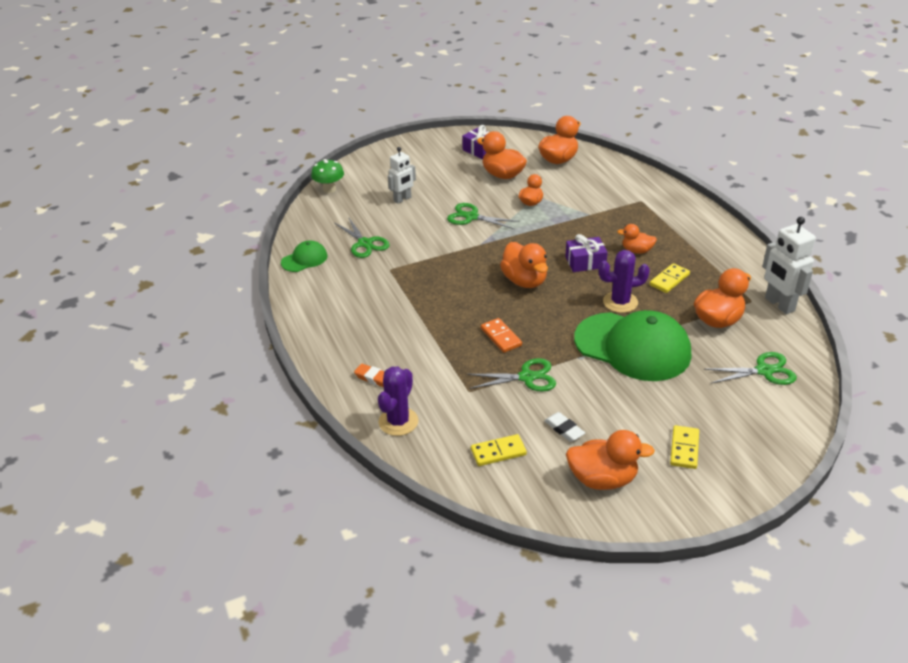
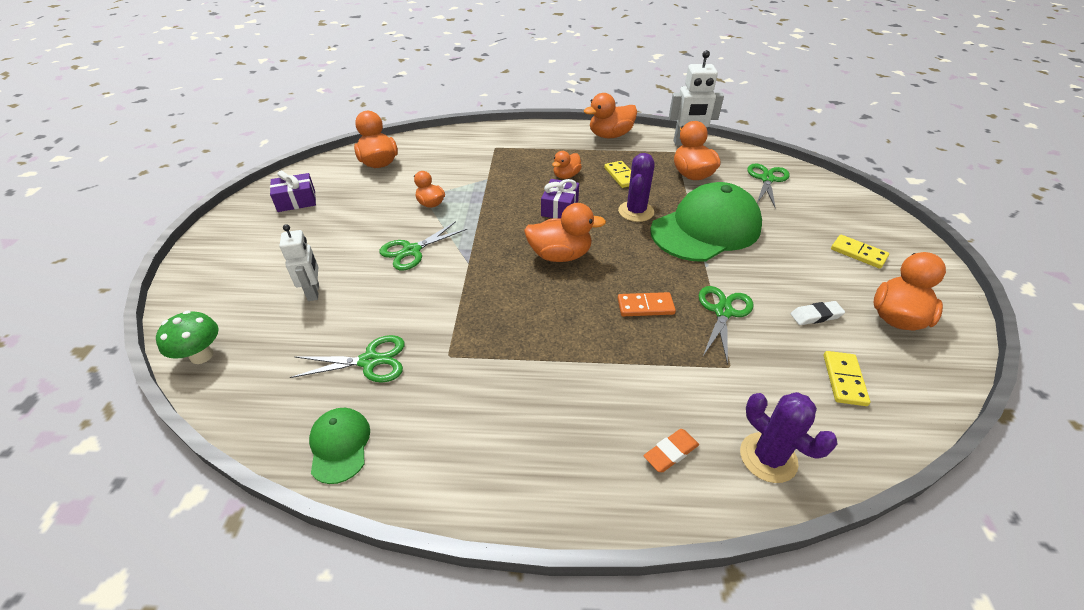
camera: 65 degrees left, 5 degrees up
(502, 175) = (361, 203): orange duck -> orange duck (610, 135)

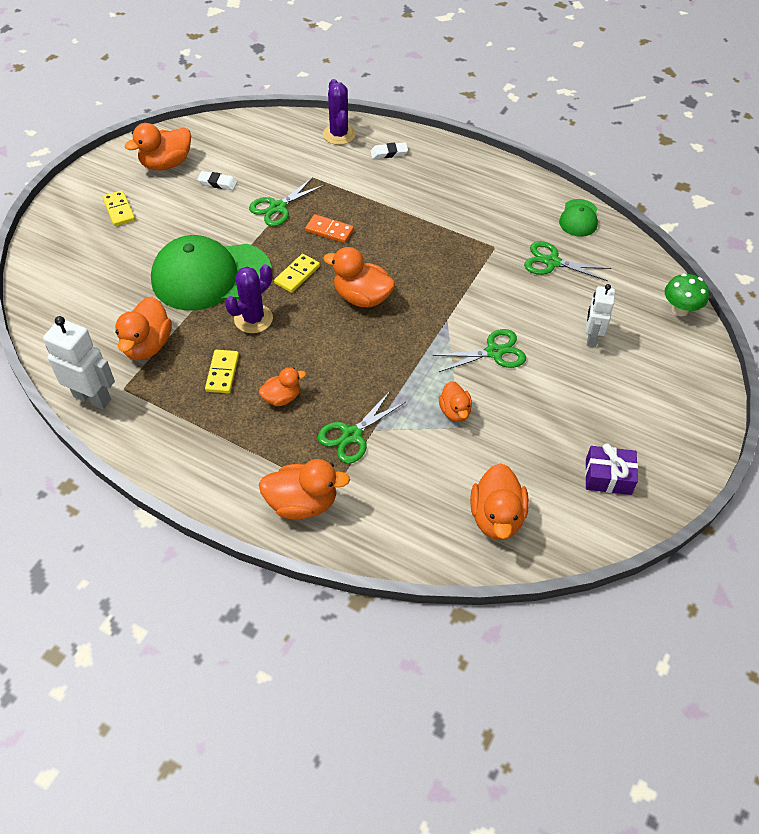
camera: 155 degrees left, 10 degrees up
(560, 208) = (323, 352): purple gift -> none
(610, 135) = (168, 453): orange duck -> orange duck (302, 503)
(670, 452) = (389, 153): orange eraser -> white eraser
(767, 179) = (81, 308): green scissors -> green scissors (352, 435)
(844, 380) = (251, 148): yellow domino -> yellow domino (297, 275)

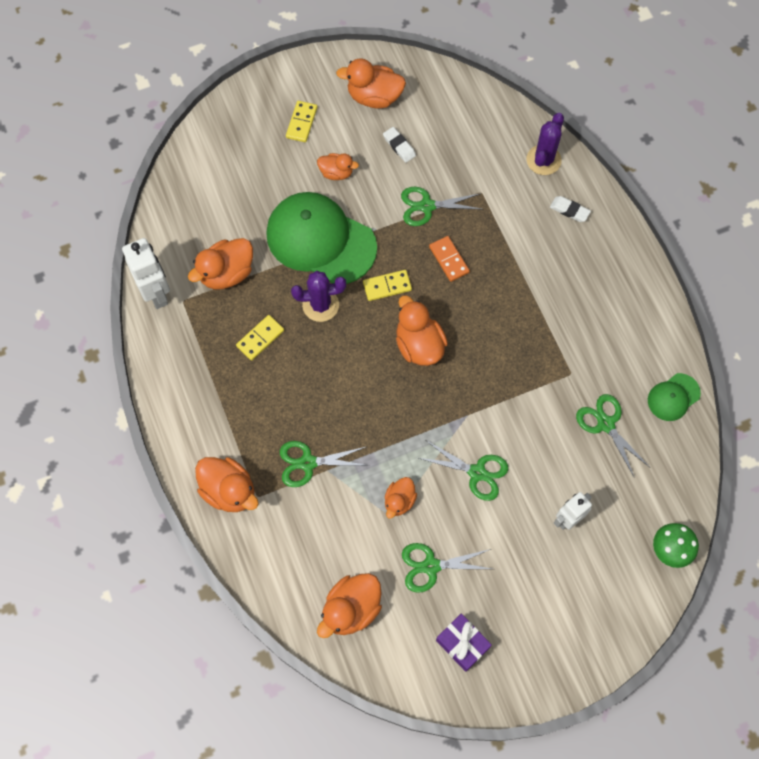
camera: 40 degrees right, 15 degrees up
(282, 397) = (285, 392): orange duck -> orange duck (336, 173)
(527, 439) = (431, 566): none -> green scissors

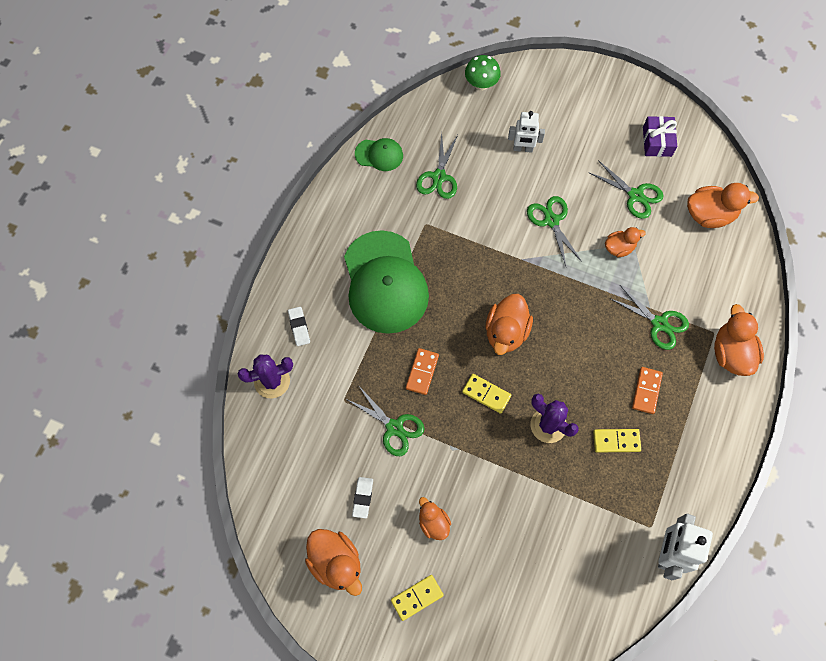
camera: 135 degrees left, 0 degrees up
(227, 273) = (597, 518): orange duck -> none
(270, 397) = (646, 391): none -> orange domino
(320, 240) = (500, 476): green cap -> green cap (385, 282)

